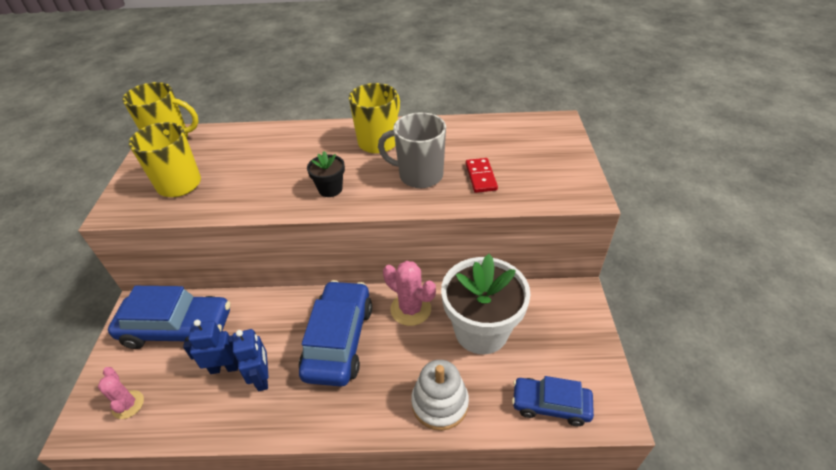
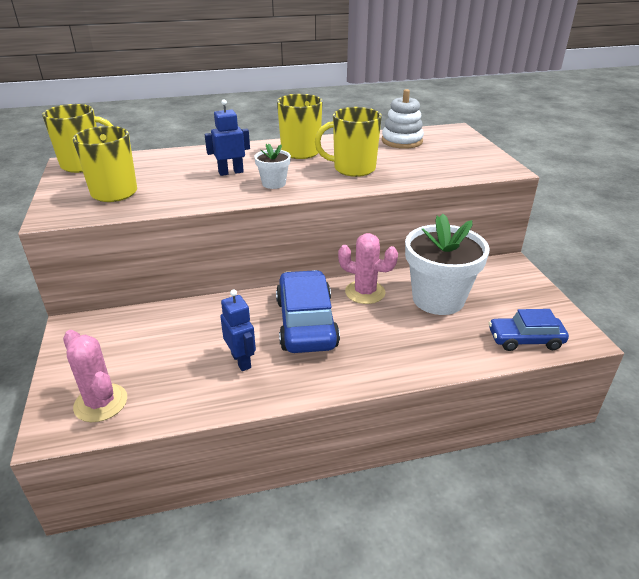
camera: 15 degrees left, 10 degrees down
(128, 404) = (101, 403): pink cactus -> pink cactus, size x1.53
(178, 328) = (129, 336): blue car -> none
(224, 368) = (196, 359): blue robot -> blue robot (231, 172)
(330, 189) = (274, 183): black flower pot -> white flower pot
(419, 175) = (353, 169): grey mug -> yellow mug
(440, 403) = (426, 353): white stacking toy -> white stacking toy (402, 141)
(481, 177) = (409, 165): red domino -> none

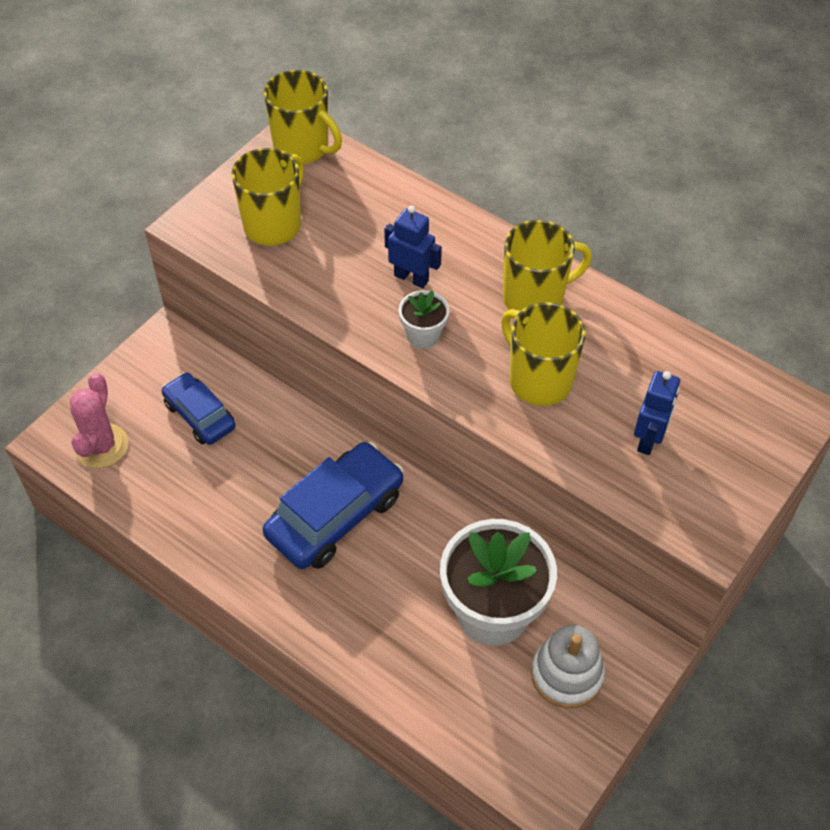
camera: 50 degrees right, 20 degrees up
(241, 361) = (234, 504): blue robot -> blue robot (648, 439)
(365, 292) = (438, 532): pink cactus -> none
(402, 141) = (684, 376): white stacking toy -> white stacking toy (566, 674)
(525, 340) = (490, 740): blue car -> blue car (199, 415)

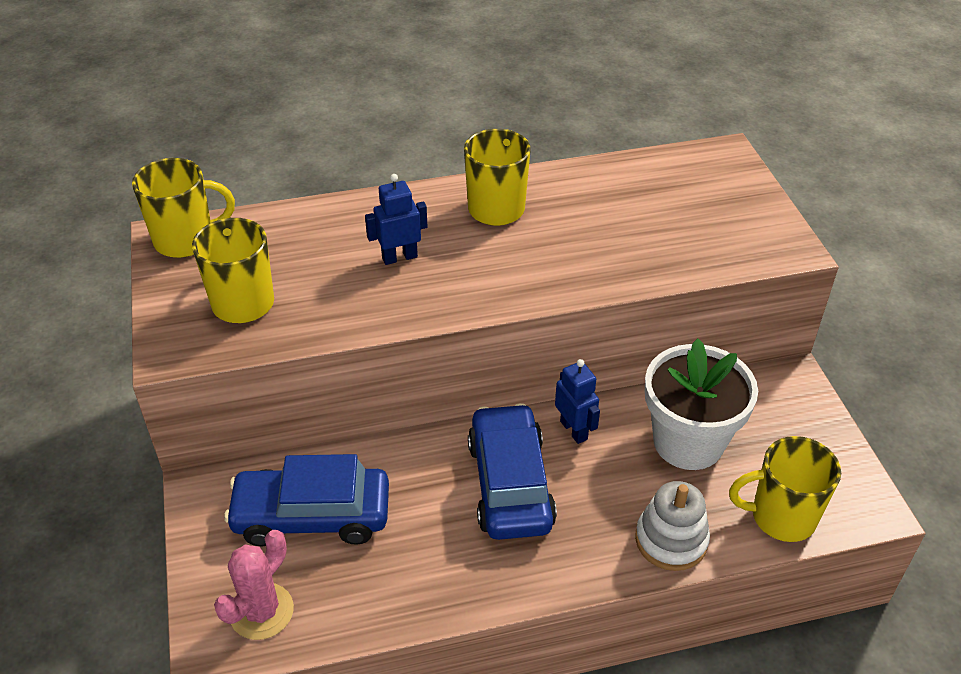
camera: 50 degrees left, 10 degrees down
(101, 446) = (261, 611): pink cactus -> pink cactus turned 75 degrees clockwise
(199, 415) = (312, 516): blue car -> blue car, size x1.64
(423, 335) = (463, 283): white flower pot -> none
(538, 380) = (573, 249): yellow mug -> yellow mug (781, 517)
(566, 674) = (777, 434): white stacking toy -> white stacking toy (671, 540)
(648, 439) = (681, 228): blue robot -> blue robot (574, 430)

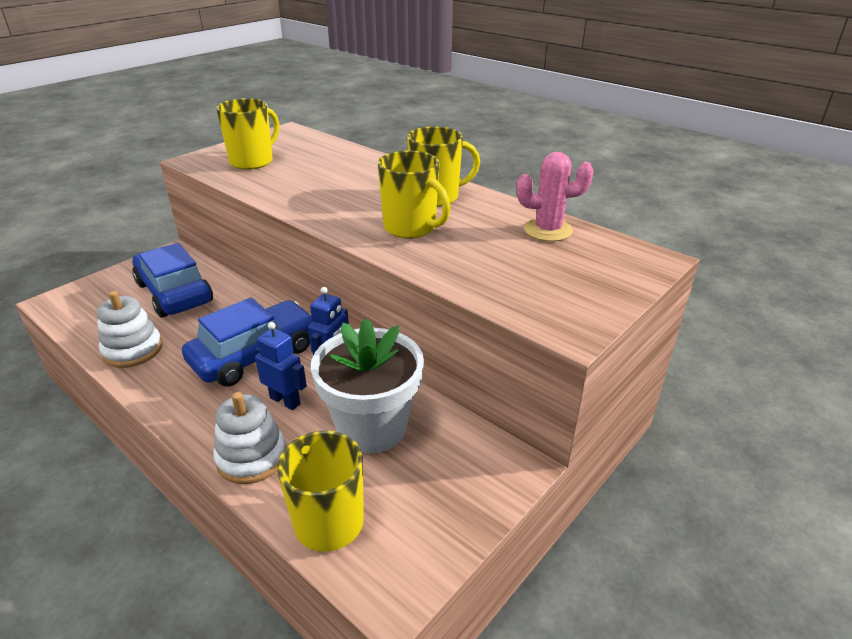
camera: 55 degrees right, 10 degrees down
(186, 240) = (290, 135): yellow mug -> yellow mug (411, 228)
(261, 611) = (89, 306): pink cactus -> pink cactus (548, 230)
(399, 257) = (343, 185): blue robot -> blue robot (285, 401)
(410, 588) = (133, 350): none -> white stacking toy

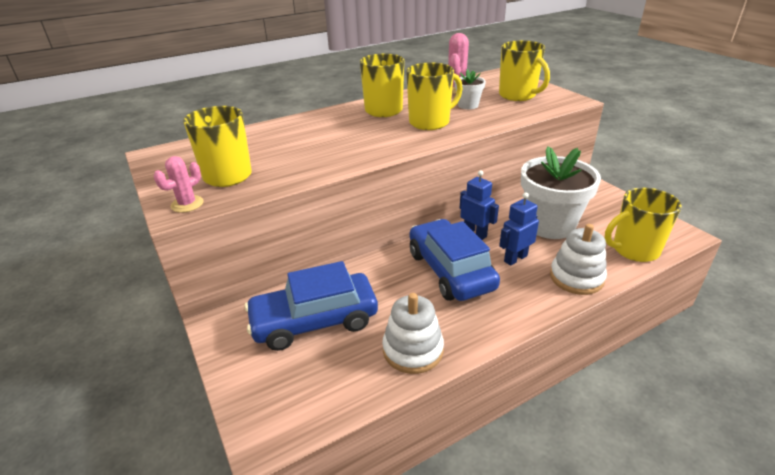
camera: 70 degrees left, 0 degrees up
(202, 160) = (187, 204): none -> pink cactus
(485, 245) = (468, 105): none -> white flower pot
(554, 279) = (518, 95): none -> yellow mug

